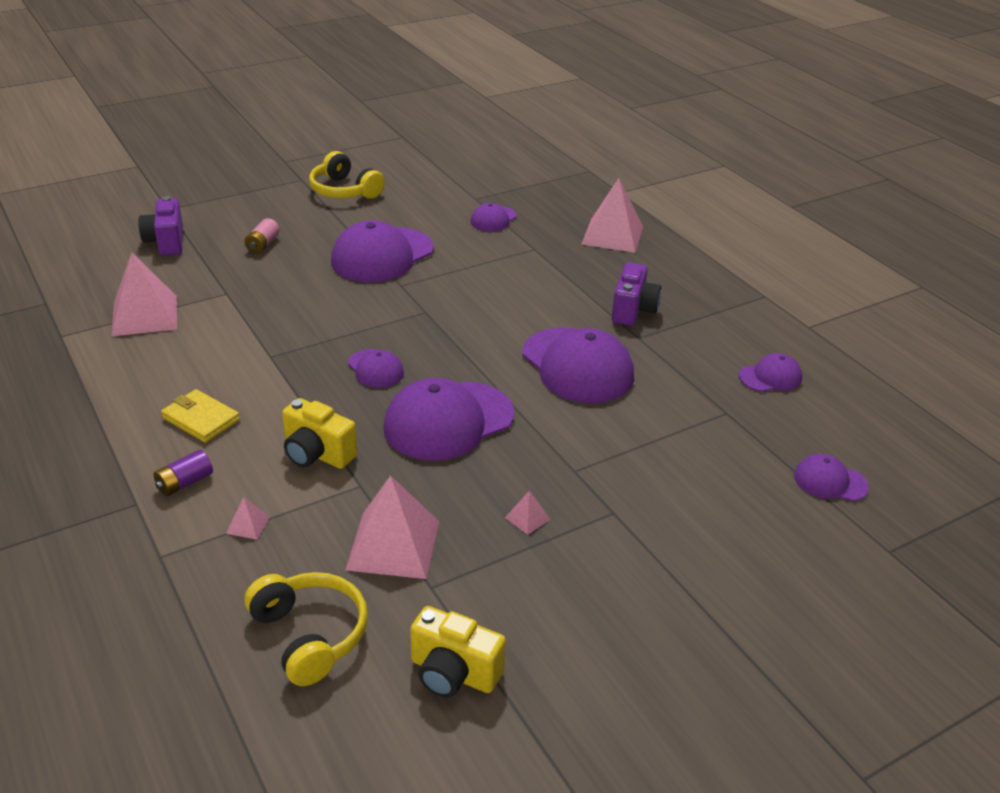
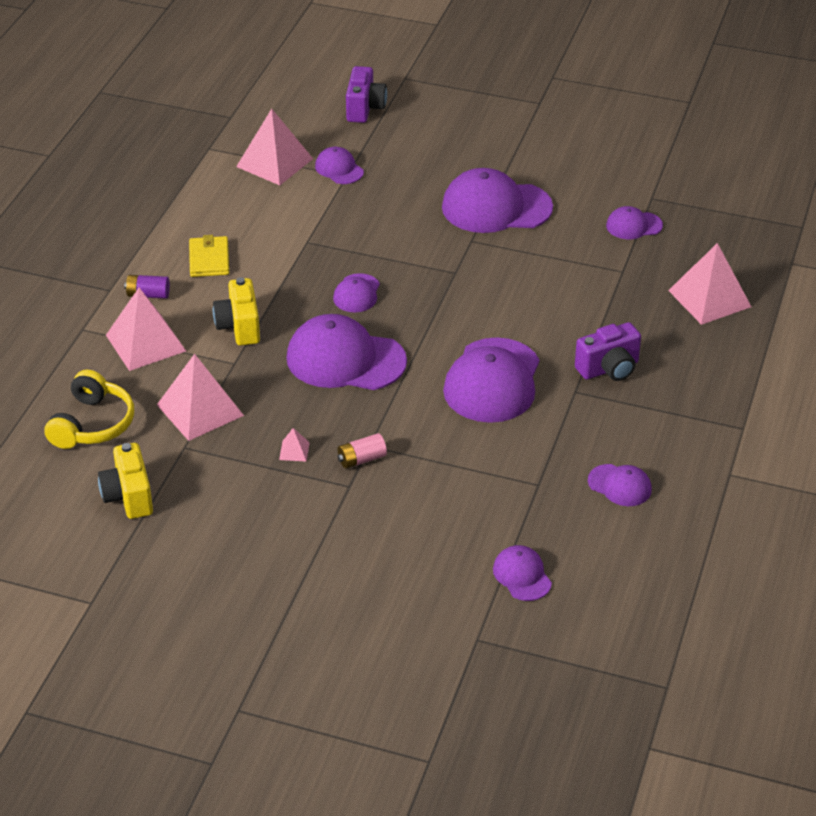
camera: 50 degrees right, 5 degrees up
(166, 242) = (364, 108): purple camera -> purple camera turned 150 degrees clockwise
(212, 292) = (339, 169): none -> purple cap
(248, 525) = (145, 343): pink pyramid -> pink pyramid, size x2.38
(263, 244) = (426, 148): pink battery -> pink battery (361, 459)
(344, 191) = (556, 132): yellow headphones -> none

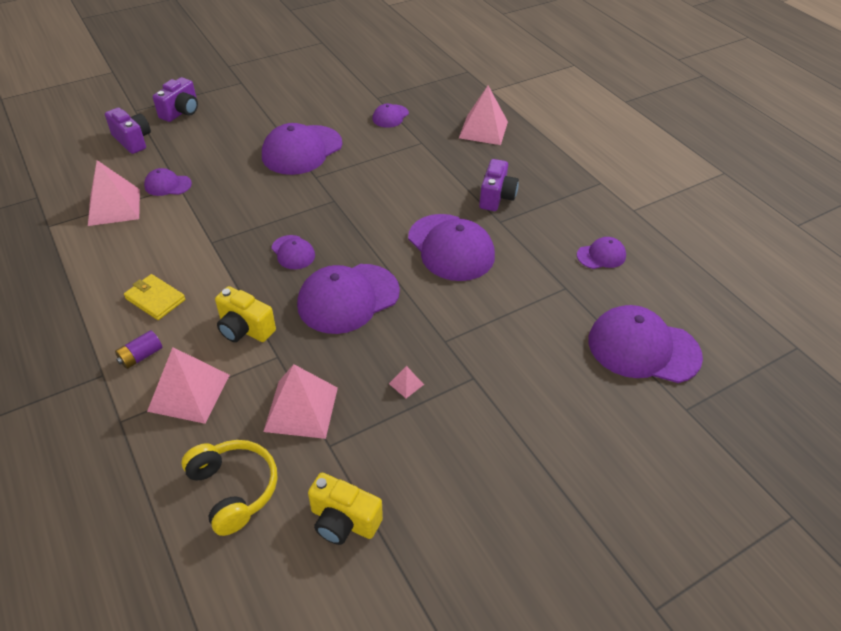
camera: 50 degrees left, 5 degrees up
(361, 459) = (454, 354): pink battery -> none
(442, 103) = (181, 112): none -> purple camera
(522, 575) = (643, 348): purple cap -> purple cap, size x1.98

